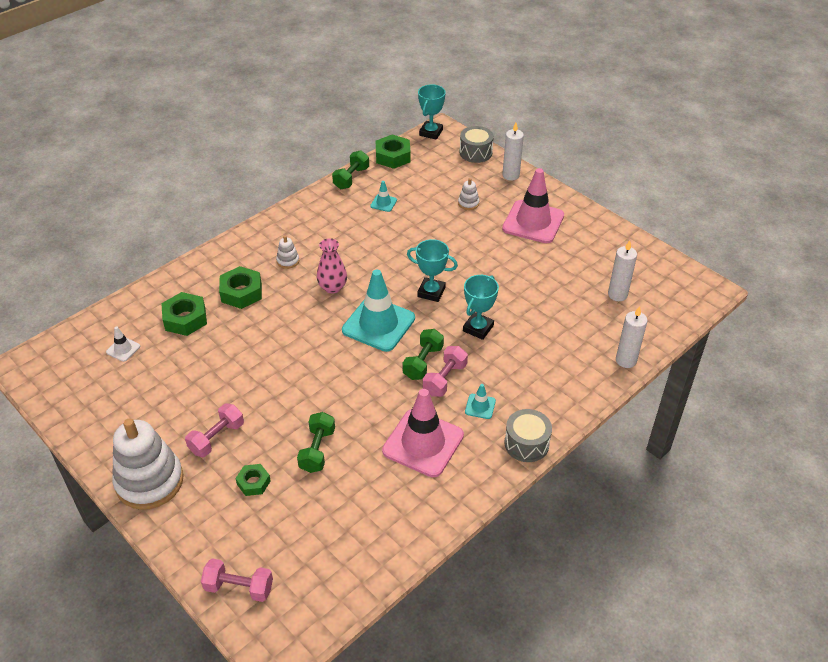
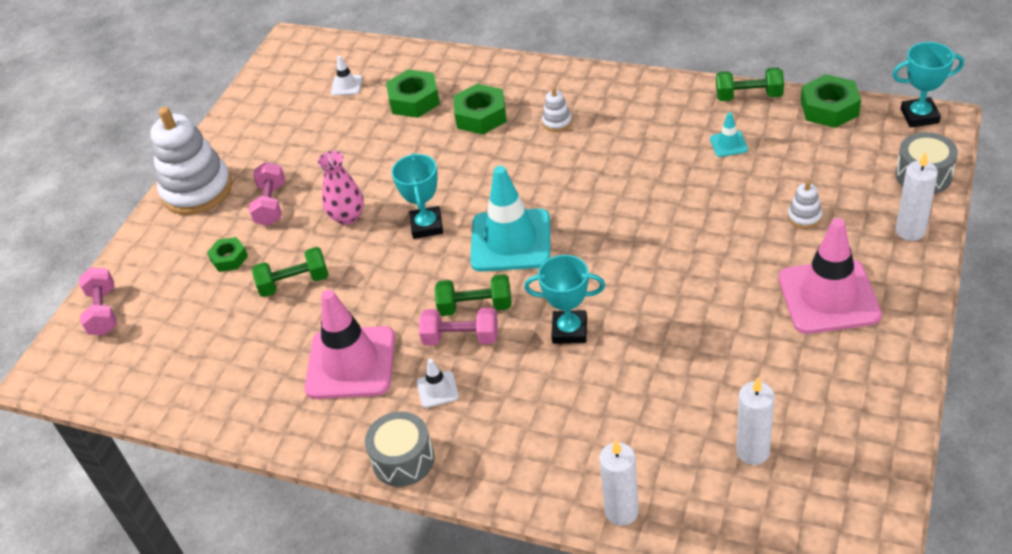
camera: 70 degrees right, 0 degrees up
(217, 438) = (271, 205): pink dumbbell -> pink dumbbell turned 75 degrees clockwise
(332, 287) = (542, 176): pink vase -> pink vase (347, 216)
(431, 292) = (601, 260): turquoise trophy -> turquoise trophy (427, 226)
(480, 406) = (437, 389): turquoise traffic cone -> white traffic cone

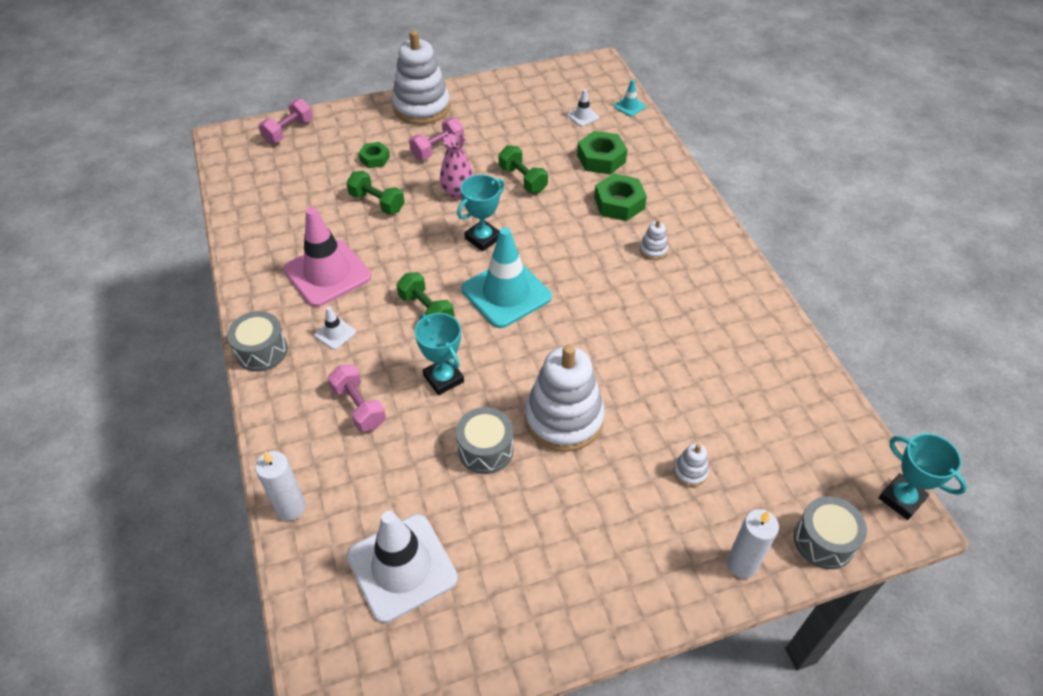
camera: 45 degrees right, 5 degrees up
(461, 338) = (391, 319): pink dumbbell -> pink dumbbell (359, 407)
(675, 336) = (485, 449): none -> grey drum
(686, 268) = (564, 419): none -> white stacking toy
(728, 144) = (730, 372): turquoise traffic cone -> turquoise traffic cone (629, 106)
(749, 96) = (801, 356): green dumbbell -> green dumbbell (522, 179)
(753, 452) = (402, 567): white candle -> white traffic cone
(828, 297) = (610, 538): pink traffic cone -> none
(829, 108) = (843, 422): green nut -> none

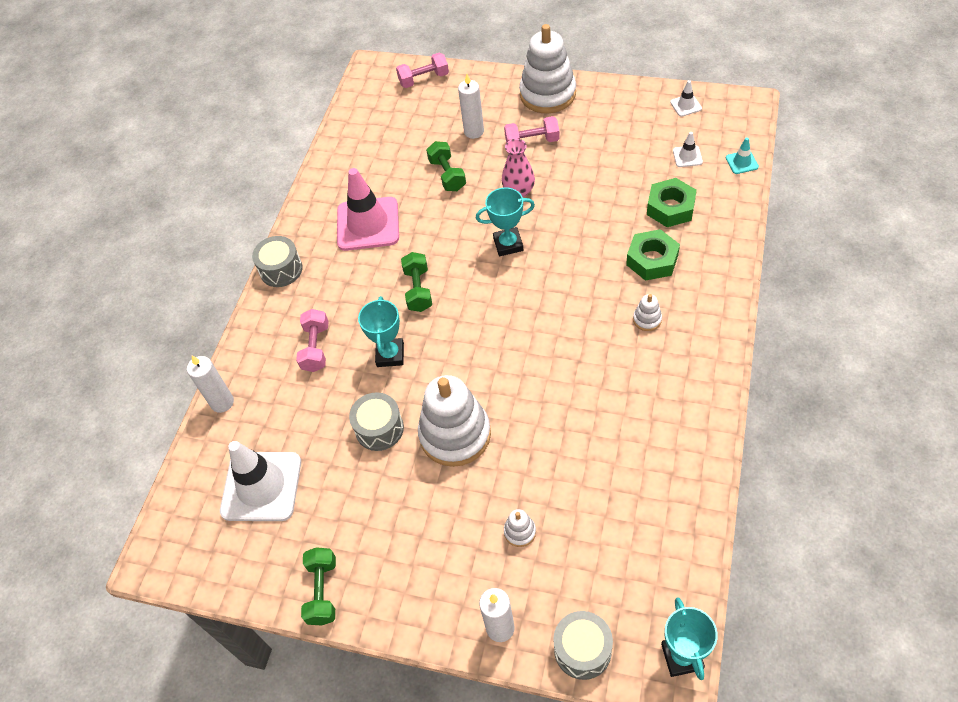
camera: 40 degrees right, 5 degrees up
(335, 333) = (339, 279): white traffic cone -> white traffic cone (686, 105)
(375, 158) = (474, 132): green nut -> white candle
(506, 293) = (490, 303): turquoise traffic cone -> none
(522, 179) = (583, 201): green dumbbell -> green dumbbell (322, 591)

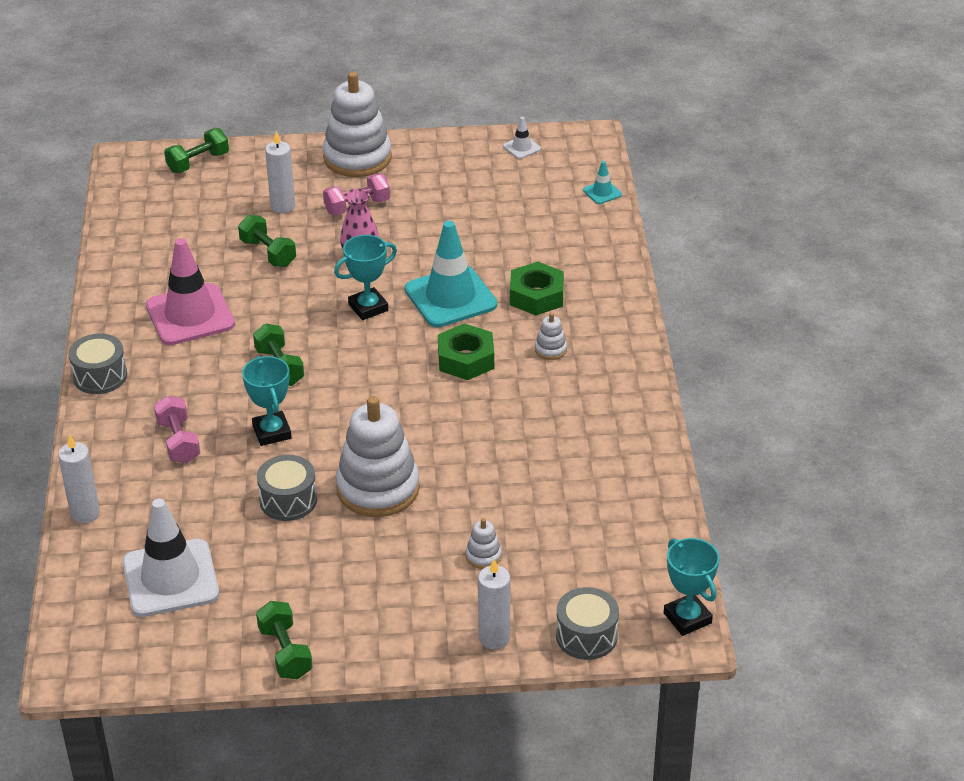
camera: 25 degrees left, 15 degrees down
(424, 79) = (198, 162): pink dumbbell -> green dumbbell
(579, 247) = (450, 297): none -> turquoise traffic cone
(670, 208) = (539, 245): green nut -> green nut (466, 359)
(687, 156) = (541, 195): white traffic cone -> none

